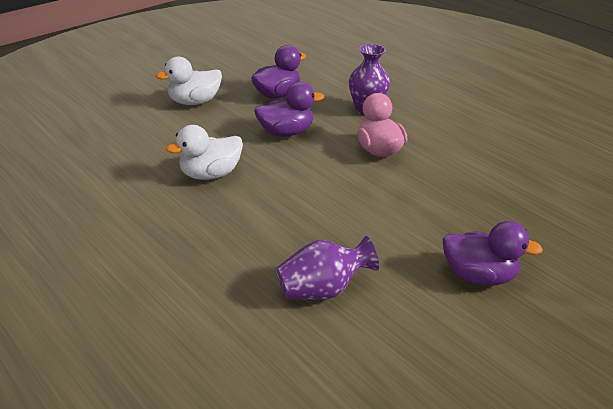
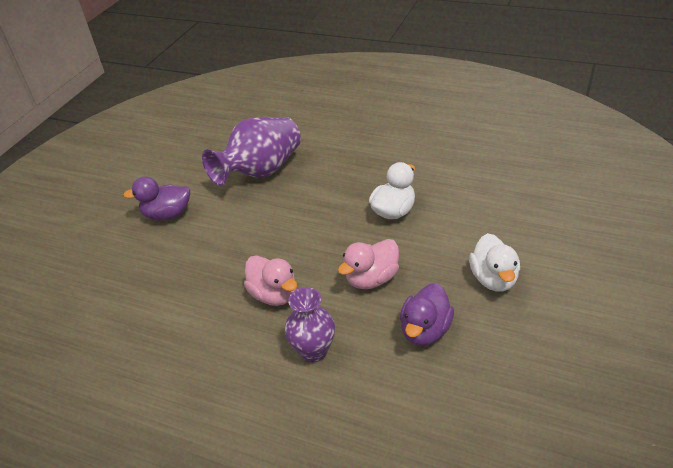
camera: 160 degrees right, 5 degrees up
(194, 102) = (494, 279): white duck -> white duck turned 135 degrees clockwise
(286, 132) = (372, 279): purple duck -> pink duck
(322, 290) = (261, 171): purple vase -> purple vase, size x1.63

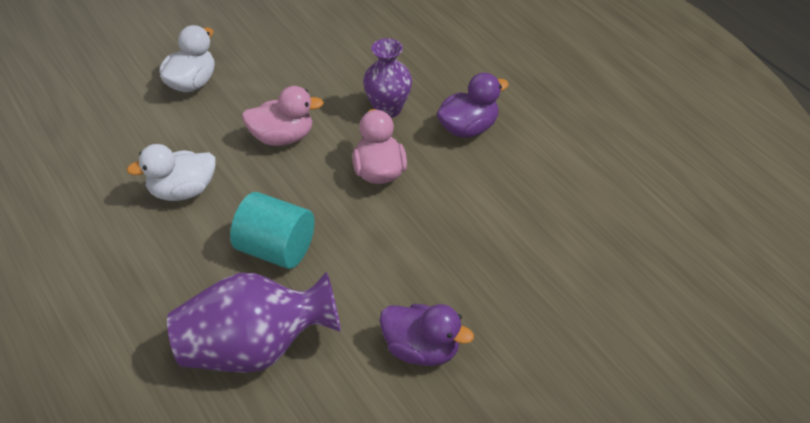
camera: 150 degrees left, 5 degrees up
(297, 214) = (275, 250): none -> turquoise cylinder
(425, 330) = (290, 78): purple duck -> purple duck (468, 128)

